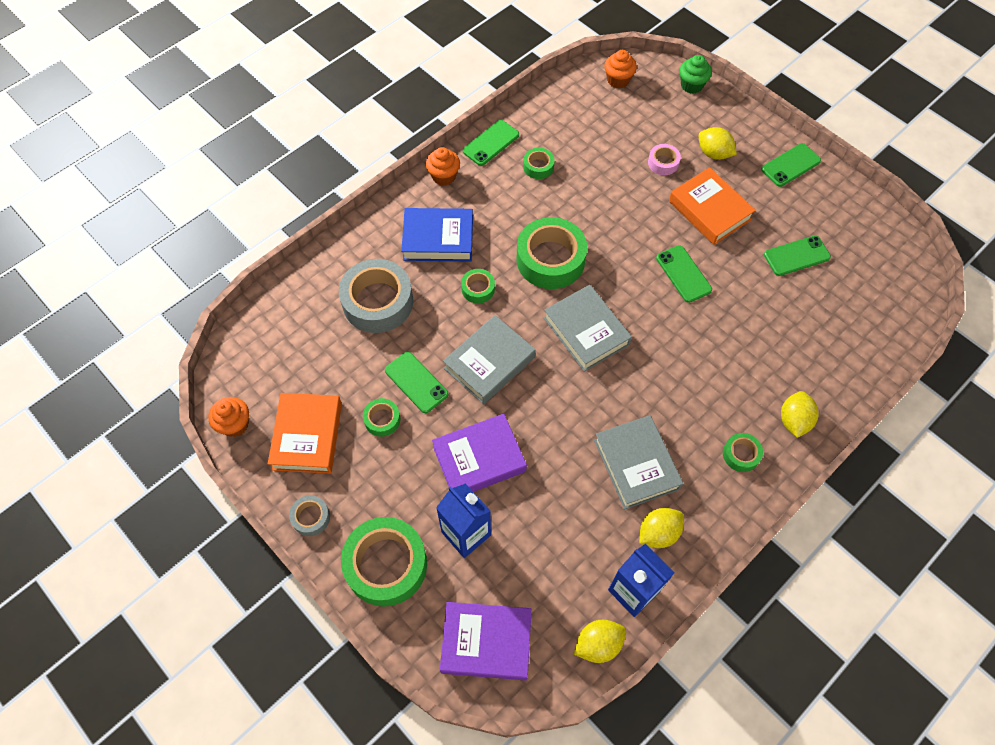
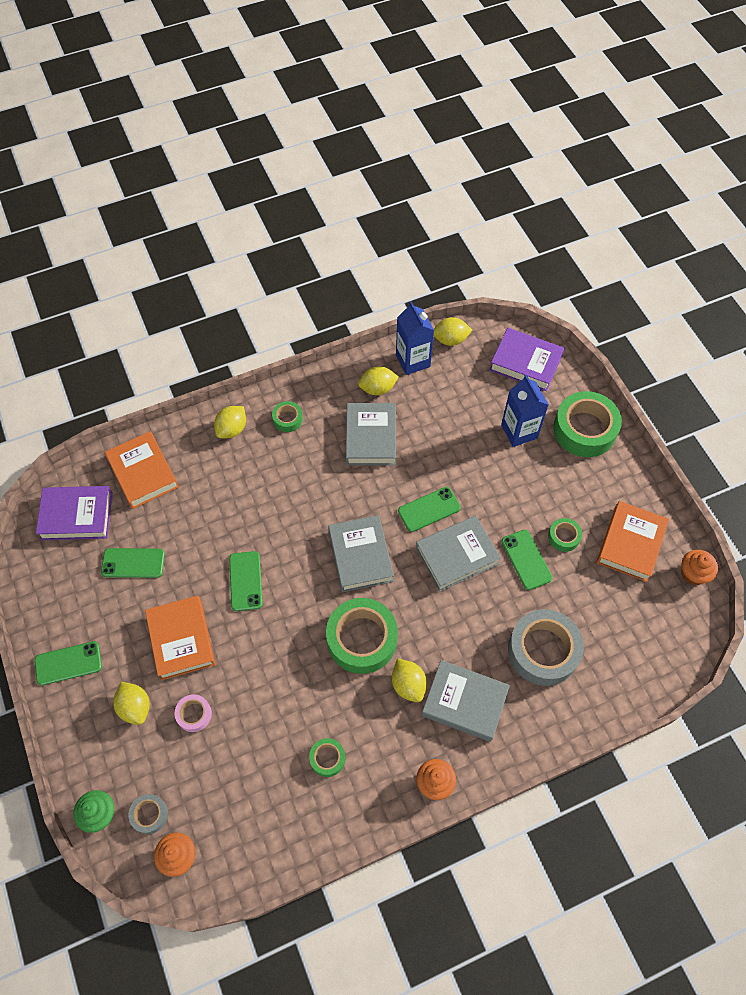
camera: 160 degrees left, 0 degrees up
(311, 517) = (636, 479): grey tape -> grey tape (149, 814)
(438, 239) = (464, 702): blue book -> grey book
(478, 289) = (443, 631): green tape -> none
(479, 459) = (492, 480): purple book -> purple book (77, 516)
(491, 143) = (366, 812): green phone -> green phone (429, 509)
(493, 237) = (408, 684): none -> yellow lemon
(851, 341) = (143, 473): none -> orange book

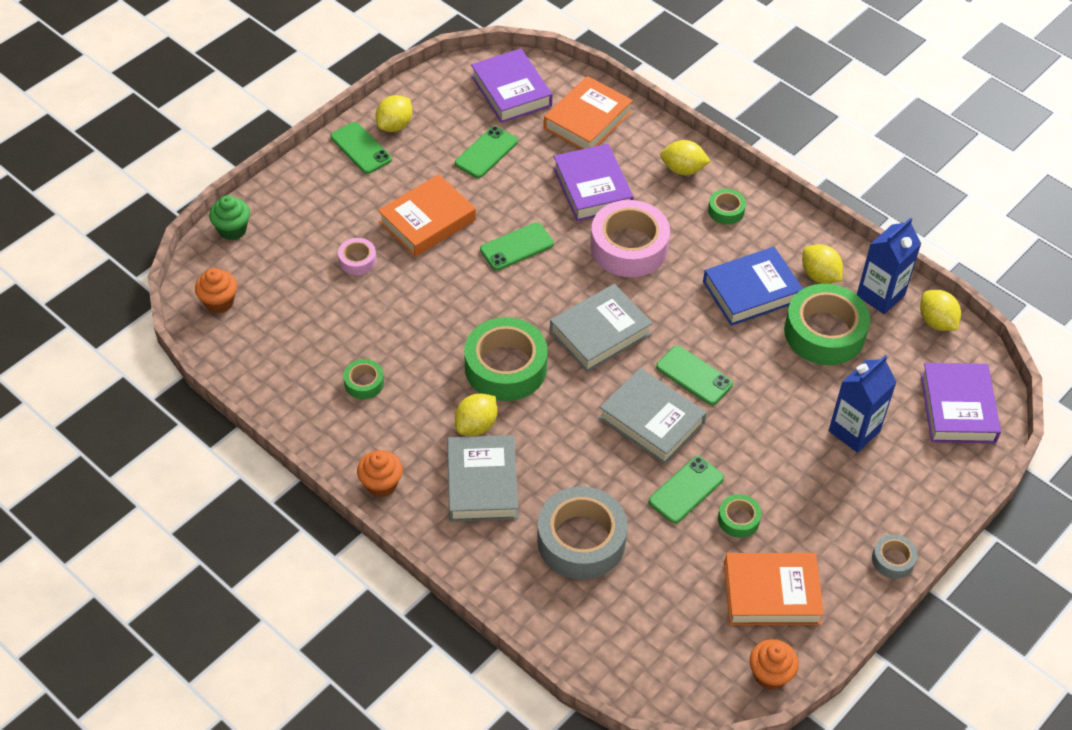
camera: 65 degrees right, 10 degrees down
(133, 563) = (486, 152): green phone -> green phone turned 60 degrees clockwise
(135, 707) = (343, 214): yellow lemon -> yellow lemon (395, 125)
(149, 814) = (247, 265): grey tape -> grey tape (893, 560)
(215, 500) = (592, 188): none -> purple book
(288, 500) = (629, 247): none -> pink tape
(371, 437) = (751, 291): grey book -> blue book
(584, 429) = (902, 499): green tape -> green tape (824, 332)

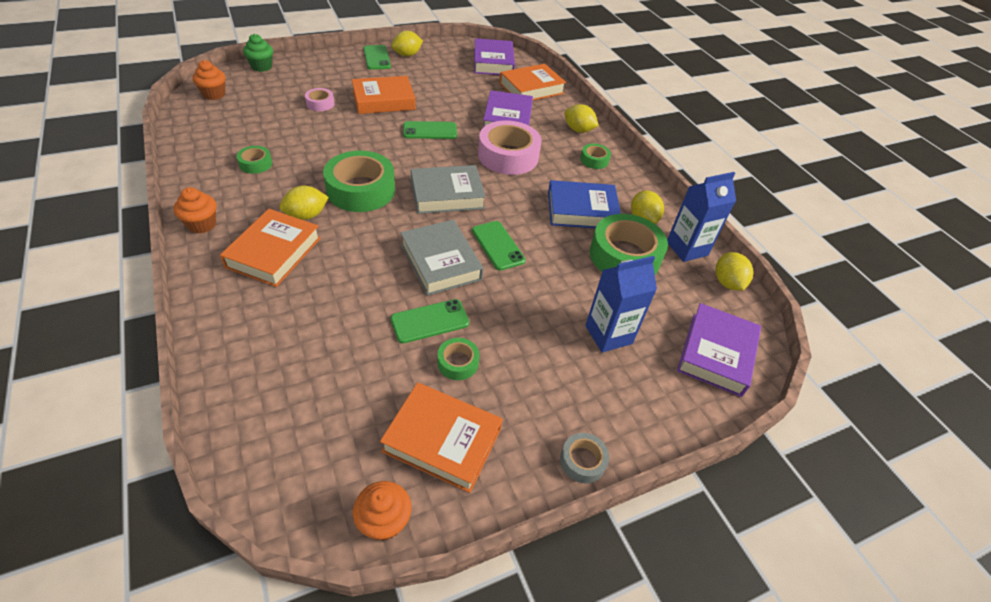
camera: 20 degrees right, 5 degrees down
(482, 483) = (274, 252): grey book -> orange book
(486, 152) = (452, 82): green phone -> none
(581, 540) = (311, 323): grey tape -> none

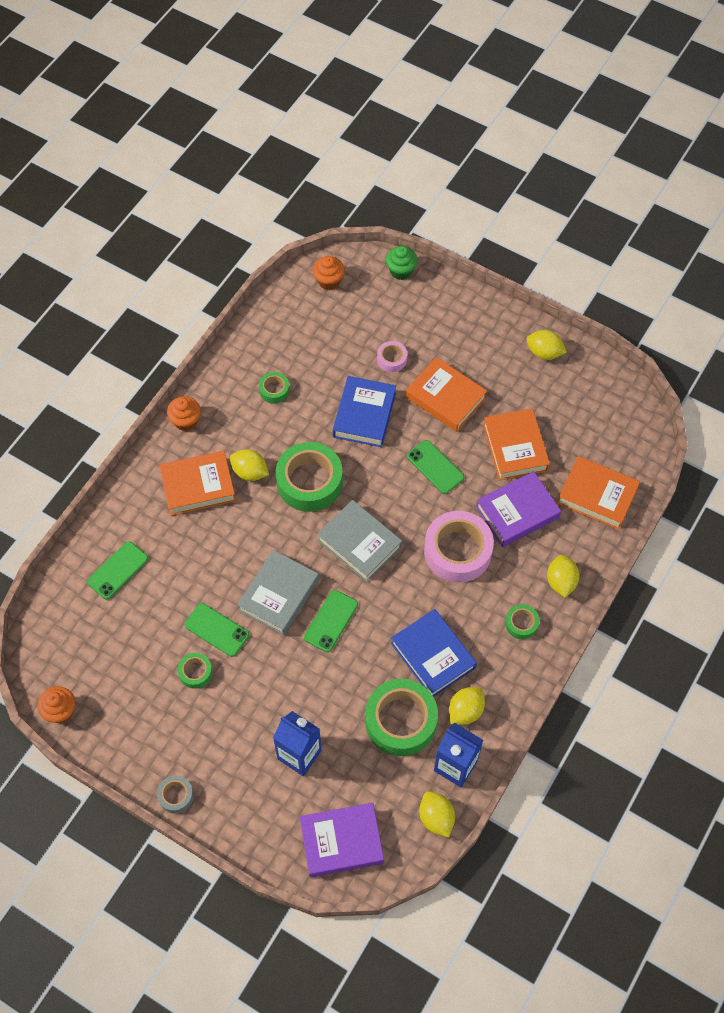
camera: 60 degrees right, 15 degrees up
(344, 136) = (364, 415): none -> blue book
(376, 58) = (511, 335): green phone -> green phone (118, 570)
(442, 440) = (131, 704): orange book -> orange book (515, 447)
(493, 62) = (613, 430): purple book -> none
(727, 283) = (436, 818): yellow lemon -> yellow lemon turned 75 degrees counterclockwise

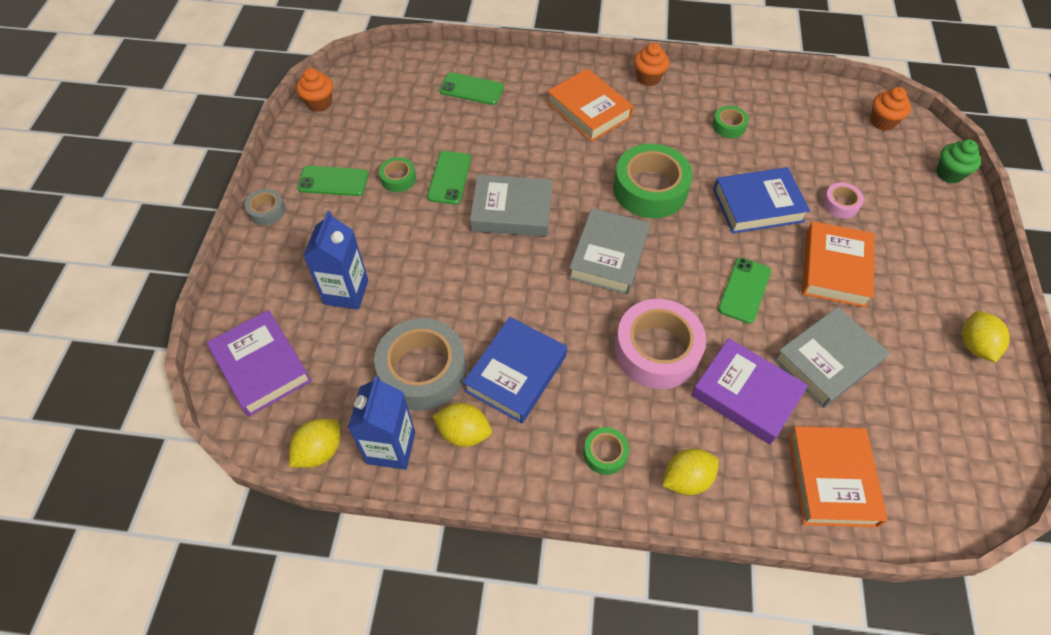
camera: 65 degrees right, 5 degrees down
(250, 472) = (628, 141): yellow lemon -> none
(331, 621) = (507, 264): green phone -> green phone (333, 181)
(401, 721) = (423, 371): green tape -> grey tape
(515, 447) = (827, 361): orange book -> grey book

